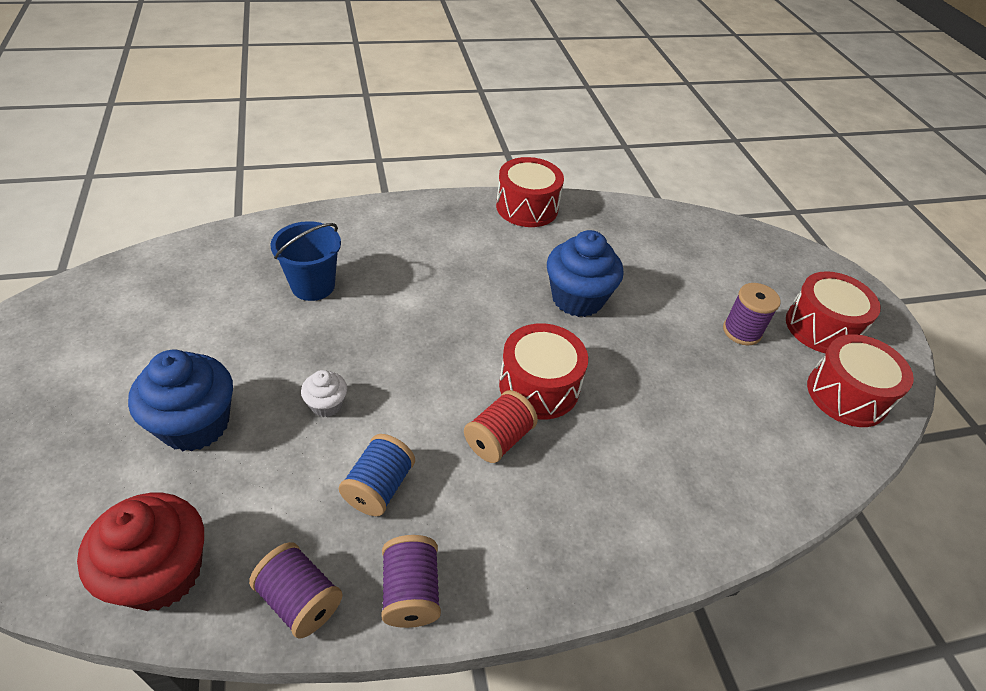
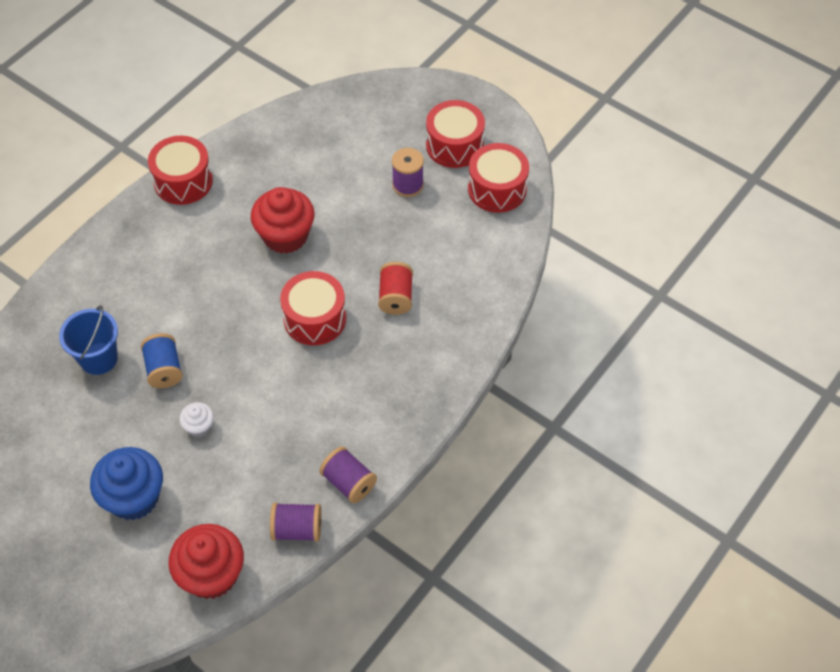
camera: 35 degrees left, 10 degrees up
(379, 487) = (279, 447): blue spool -> blue spool (164, 369)
(498, 439) = (320, 369): red spool -> red spool (396, 297)
(577, 298) = (285, 236): blue cupcake -> red cupcake

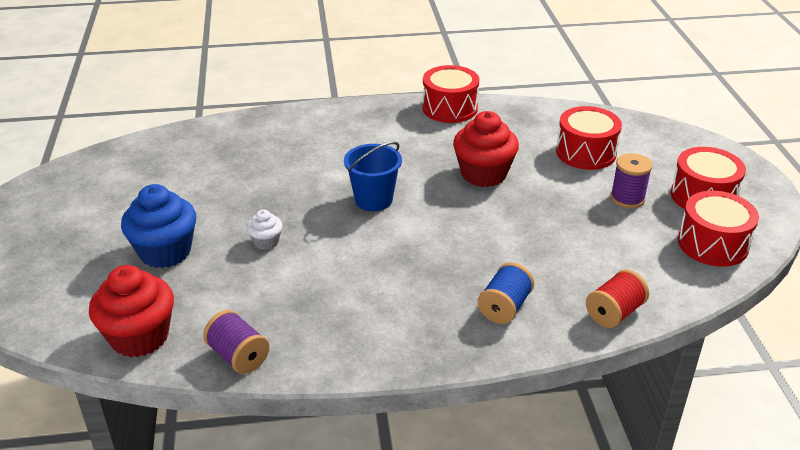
camera: 45 degrees right, 20 degrees down
(98, 358) = (260, 164): blue bucket -> blue bucket (373, 200)
(164, 369) = (292, 195): blue spool -> blue spool (504, 307)
(315, 318) = (440, 233): red drum -> red drum (586, 152)
(349, 482) = (321, 355): purple spool -> none
(396, 297) = (525, 260): red spool -> red spool (614, 313)

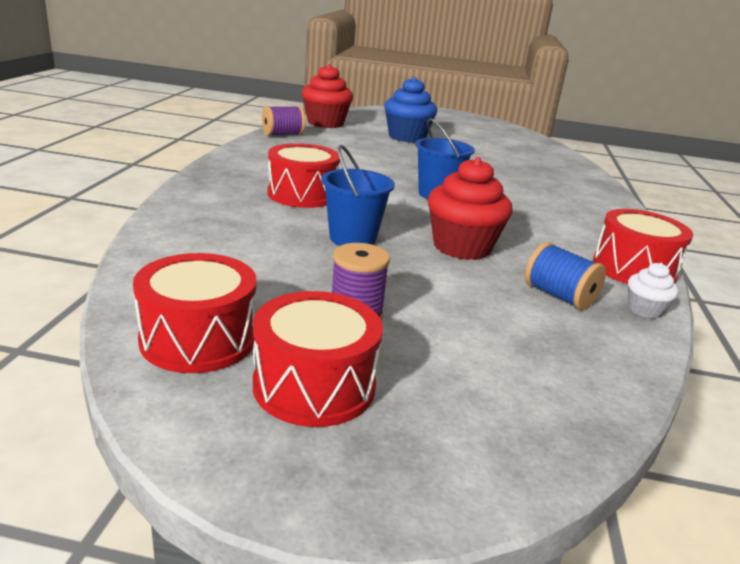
camera: 105 degrees right, 10 degrees down
(266, 242) = (399, 157): white cupcake -> white cupcake (644, 310)
(504, 307) = (236, 200): blue spool -> blue spool (559, 296)
(520, 223) = (352, 238): none -> blue bucket
(586, 152) = (493, 326): red drum -> red drum (302, 194)
(614, 313) = (168, 236): red spool -> none

